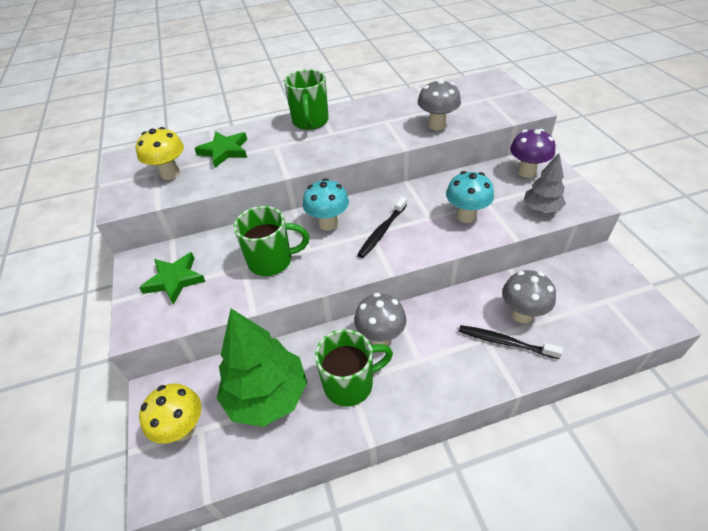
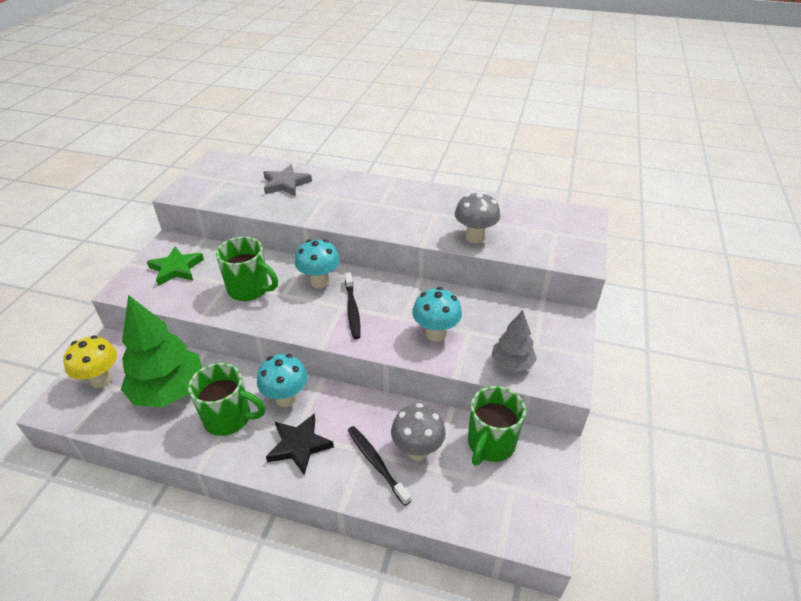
camera: 30 degrees right, 5 degrees down
(170, 174) = (232, 185): yellow mushroom -> none
(224, 151) = (285, 184): green star -> grey star
(310, 122) = (374, 187): green mug -> green mug (490, 444)
(380, 337) = (286, 398): grey mushroom -> turquoise mushroom
(382, 231) = (352, 310): black toothbrush -> black toothbrush turned 75 degrees counterclockwise
(433, 367) = (299, 445): none -> black star
(526, 172) = (540, 323): purple mushroom -> none

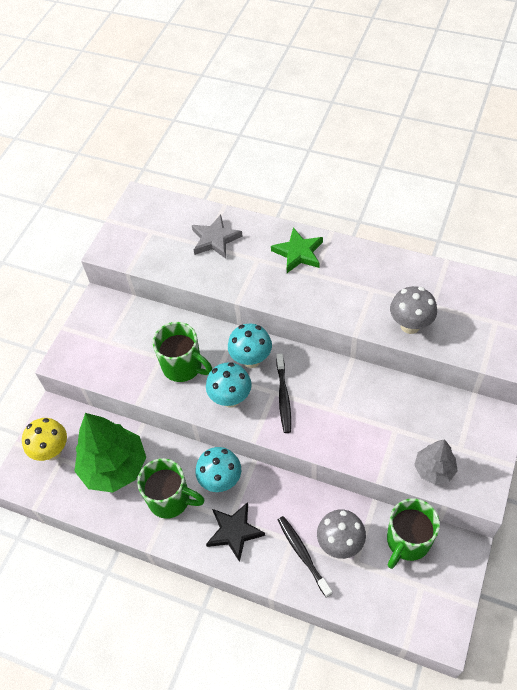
camera: 10 degrees right, 15 degrees up
(176, 268) = (110, 336): green star -> green star (298, 253)
(435, 334) = (363, 430): turquoise mushroom -> turquoise mushroom (231, 398)

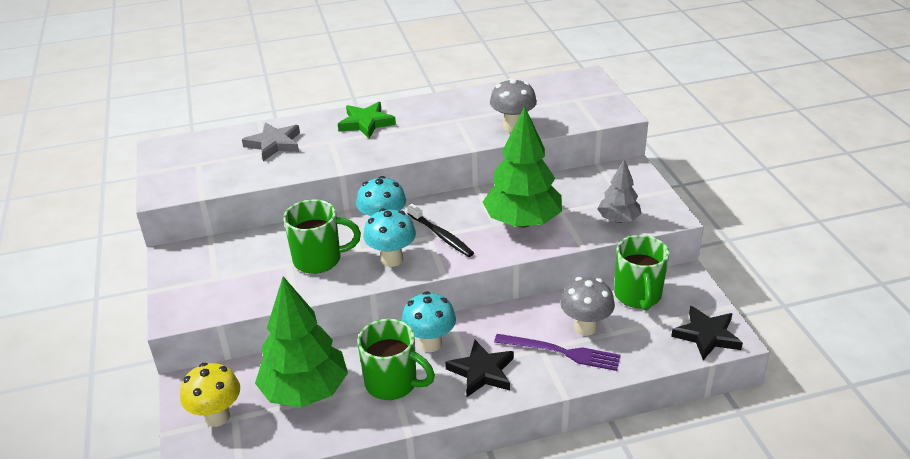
camera: 40 degrees left, 20 degrees down
(171, 499) = (393, 383): green mug -> green mug turned 45 degrees clockwise
(303, 554) = (561, 352): black toothbrush -> purple fork
(355, 422) = (522, 222): none -> green tree
(426, 619) = (707, 335): none -> black star

